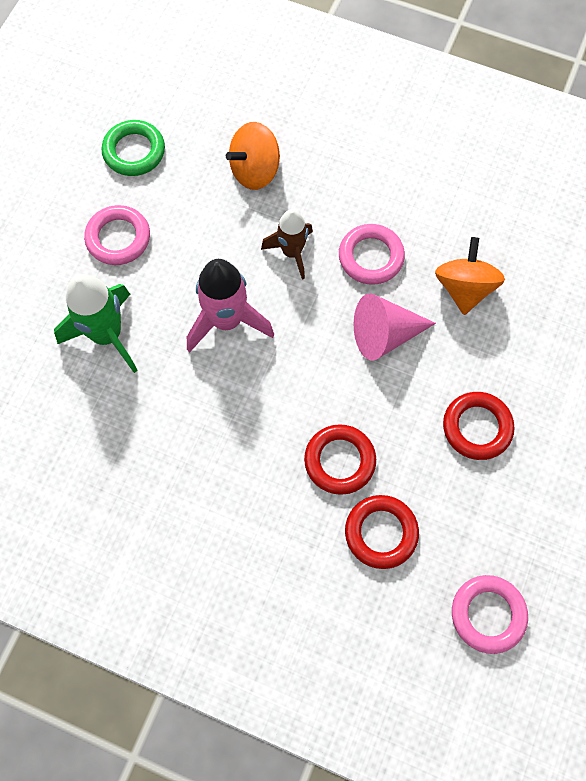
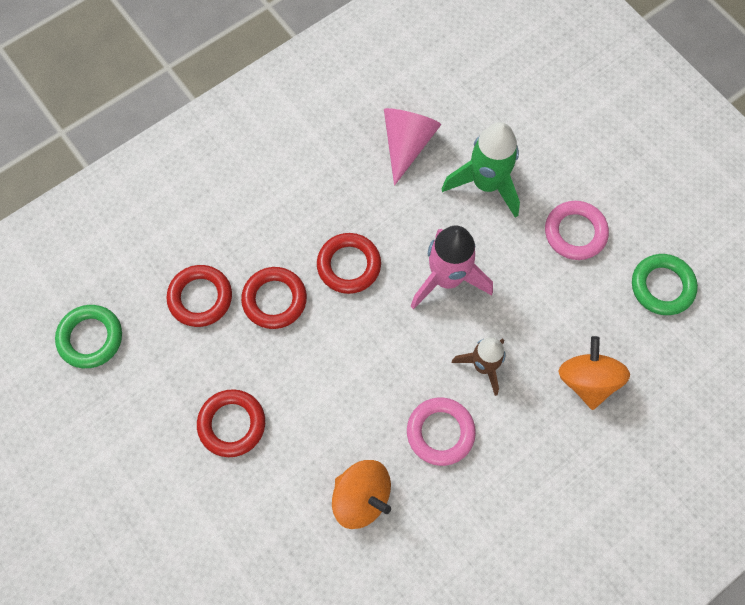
camera: 120 degrees right, 0 degrees up
(264, 413) = (349, 265): none -> red ring
(385, 335) = (359, 399): pink cone -> pink cone (407, 144)
(488, 614) = (90, 338): pink ring -> green ring

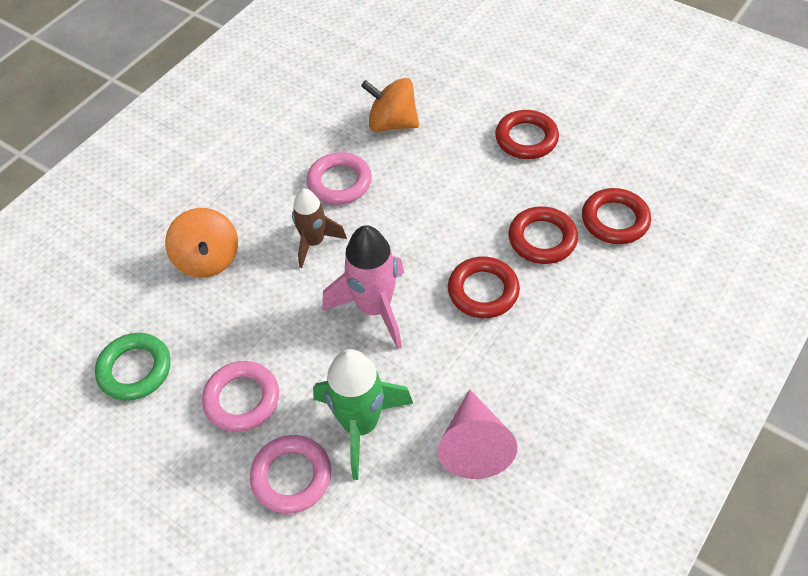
camera: 165 degrees right, 15 degrees down
(90, 338) = (692, 161): green ring -> none
(547, 162) = (291, 476): none -> pink ring

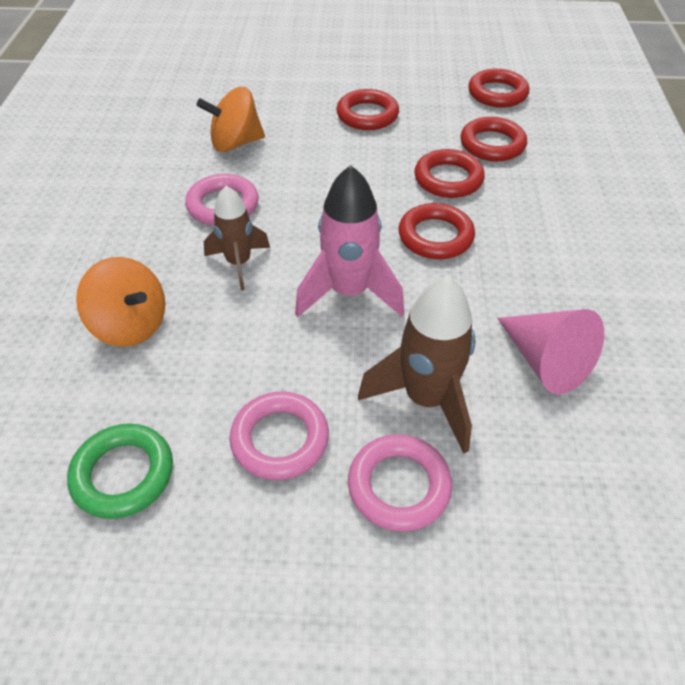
camera: 35 degrees left, 5 degrees down
(361, 425) = (426, 399): green rocket -> brown rocket
(672, 163) = (497, 93): none -> red ring

